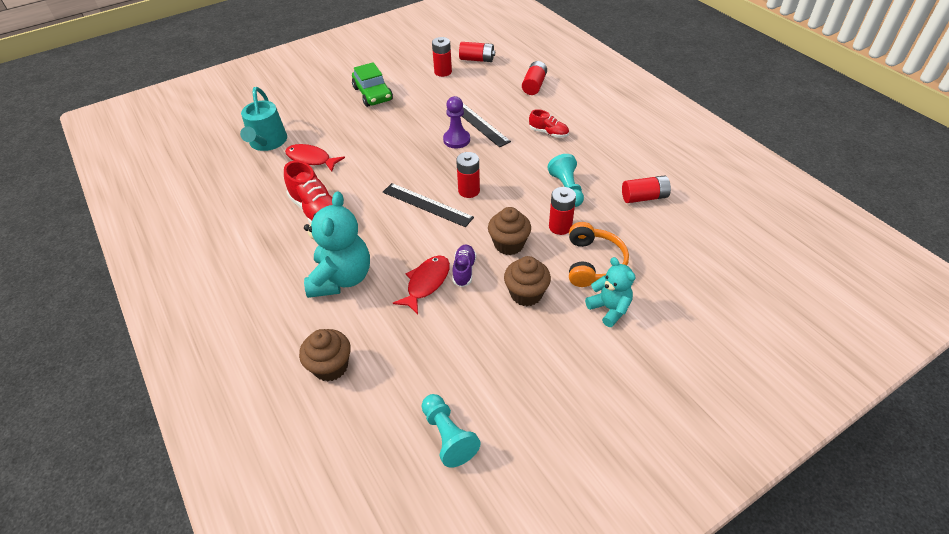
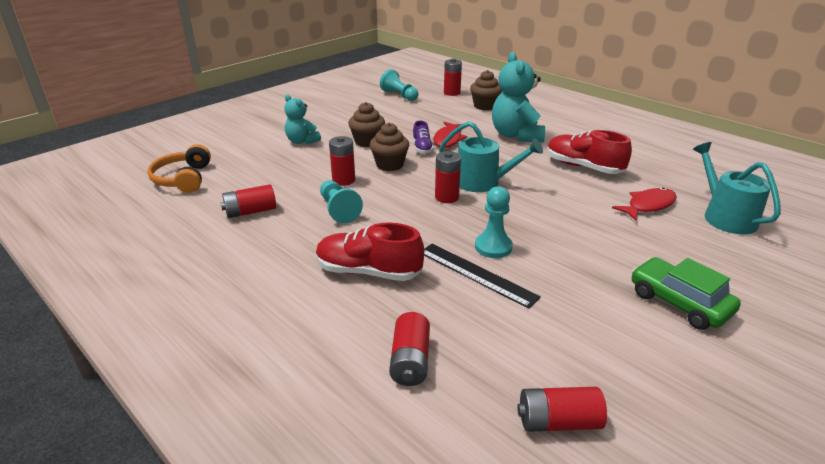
camera: 165 degrees right, 15 degrees down
(311, 159) = (648, 205): red fish -> red fish turned 45 degrees counterclockwise
(427, 204) = (483, 182): black ruler -> turquoise watering can
(443, 72) = (603, 371): red battery -> red battery (452, 93)
(456, 140) = (493, 247): purple pawn -> turquoise pawn
(548, 133) = (368, 272): red shoe -> red shoe, size x1.76
(593, 263) = (312, 161): orange headphones -> orange headphones (183, 179)

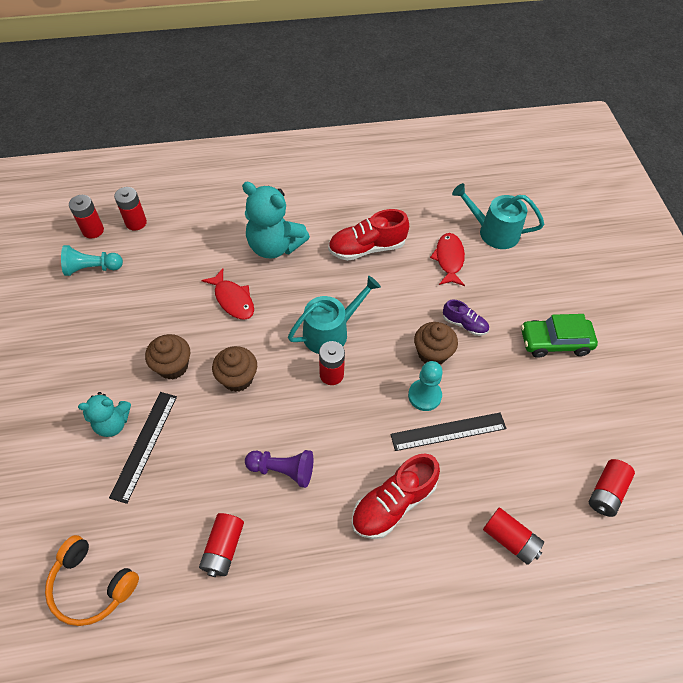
camera: 55 degrees left, 25 degrees up
(298, 156) = (144, 445): none -> black ruler
(338, 210) = (283, 470): turquoise pawn -> purple pawn
(343, 180) = (233, 434): red battery -> red battery (93, 230)
(422, 148) = (229, 331): purple shoe -> purple shoe (464, 324)
(485, 106) = (194, 221): brown cupcake -> brown cupcake (432, 353)

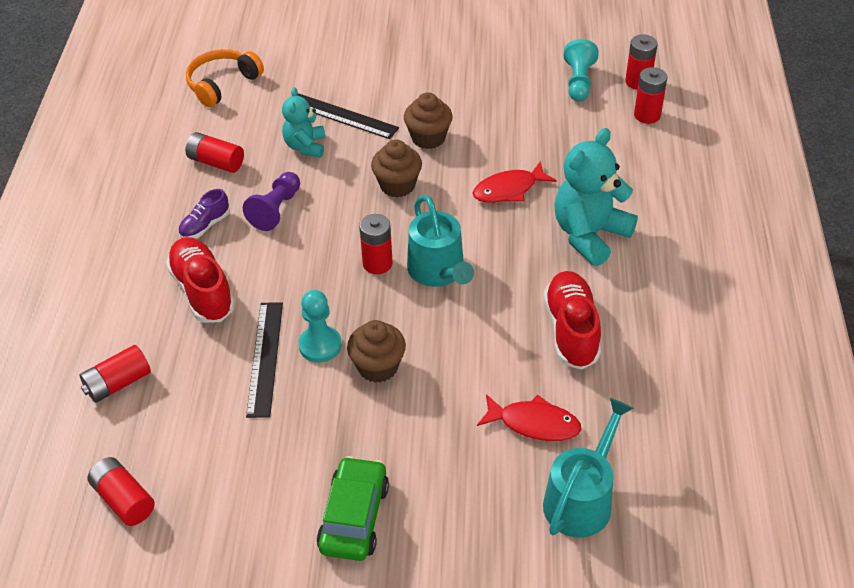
camera: 105 degrees right, 10 degrees down
(113, 423) = (374, 96): turquoise teddy bear -> turquoise teddy bear (305, 146)
(464, 324) = (413, 413): purple shoe -> purple shoe (205, 226)

